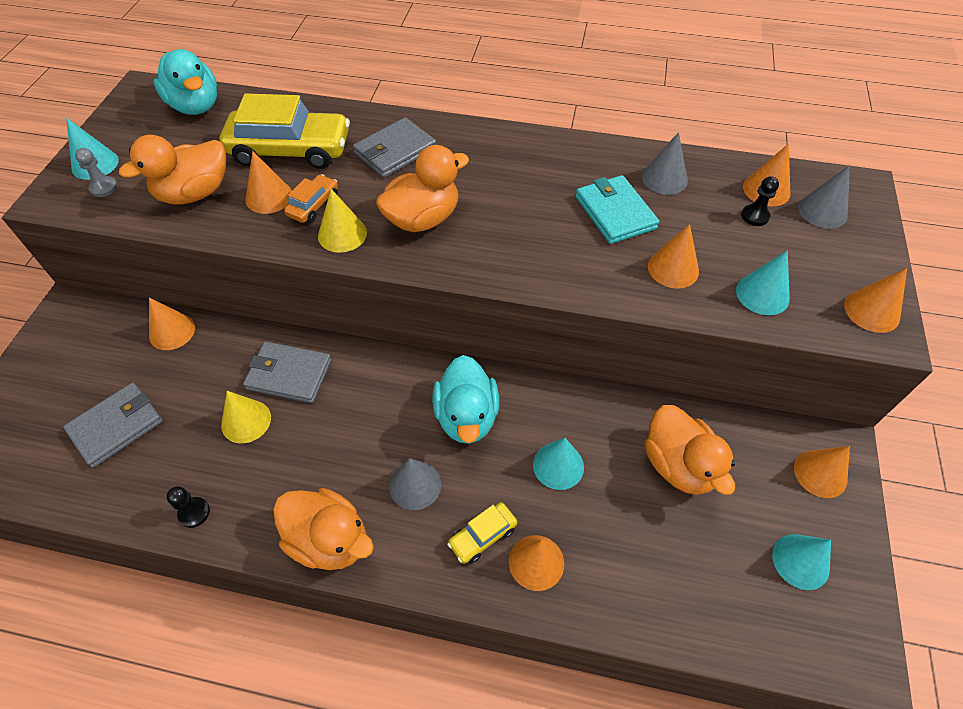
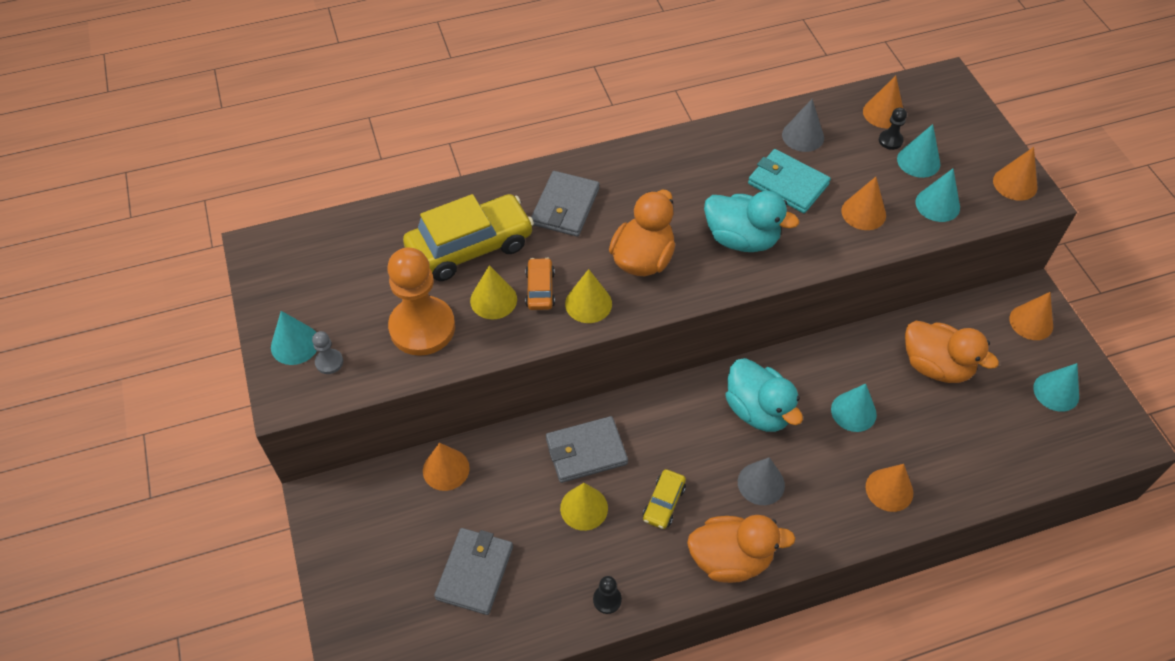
camera: 30 degrees left, 0 degrees up
(194, 193) = (422, 327): orange duck -> orange pawn
(196, 106) = (334, 242): turquoise duck -> turquoise duck (741, 239)
(269, 197) = (493, 300): orange cone -> yellow cone
(482, 536) = (839, 492): yellow car -> yellow car (664, 503)
(772, 246) = (918, 161): none -> turquoise cone
(822, 211) = (934, 115): grey cone -> none

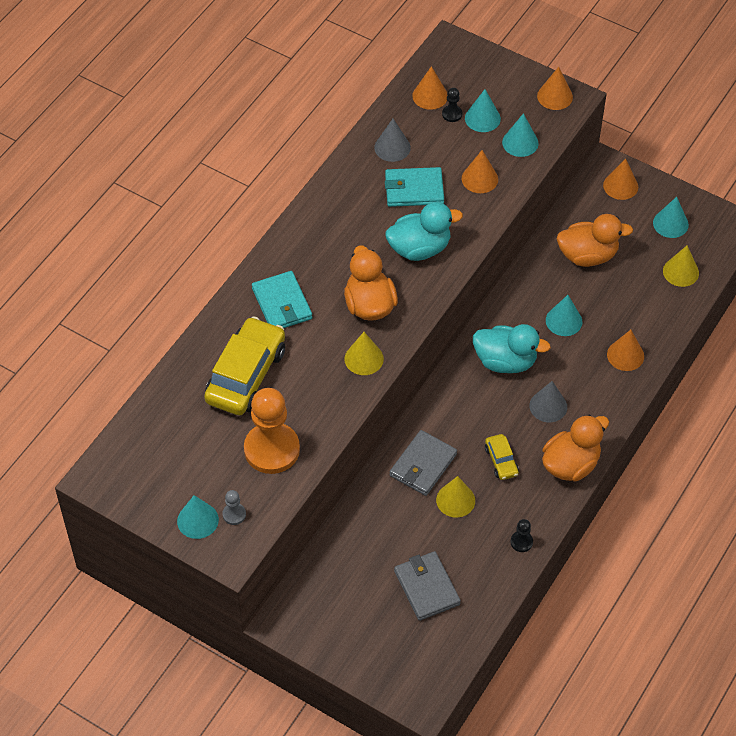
camera: 40 degrees left, 0 degrees up
(446, 469) = (344, 542): orange cone -> none
(493, 300) = (299, 399): yellow cone -> yellow cone (680, 272)
(540, 289) = (323, 371): orange car -> none
(565, 207) = (282, 304): grey wallet -> turquoise wallet

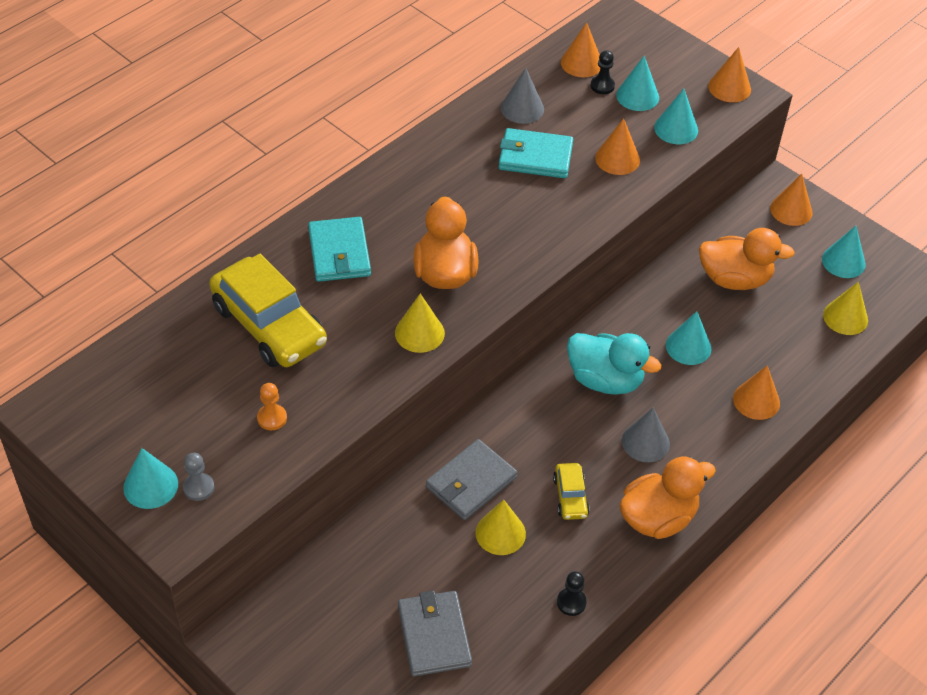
camera: 10 degrees right, 5 degrees down
(246, 375) = (269, 325): yellow car -> yellow car turned 105 degrees clockwise
(272, 449) = (272, 418): orange pawn -> orange pawn, size x0.41
(419, 248) = (524, 221): turquoise duck -> none

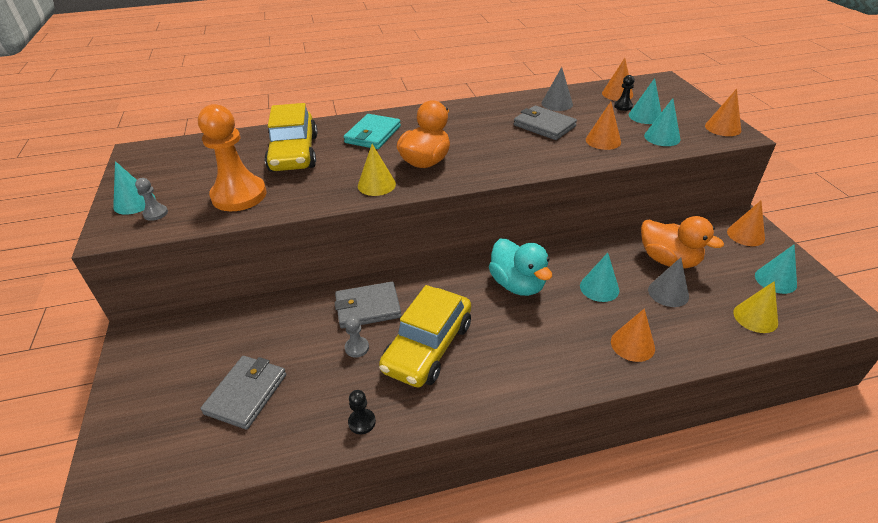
camera: 35 degrees right, 10 degrees down
(272, 418) = (239, 195): orange pawn -> orange pawn, size x2.42
(500, 533) = (357, 348): yellow cone -> grey pawn
(535, 157) = (544, 126): turquoise wallet -> grey wallet
(570, 496) = (428, 347): yellow car -> yellow car, size x2.12
(645, 442) = (516, 335): grey cone -> grey cone (668, 293)
(658, 518) = (483, 393): orange duck -> none

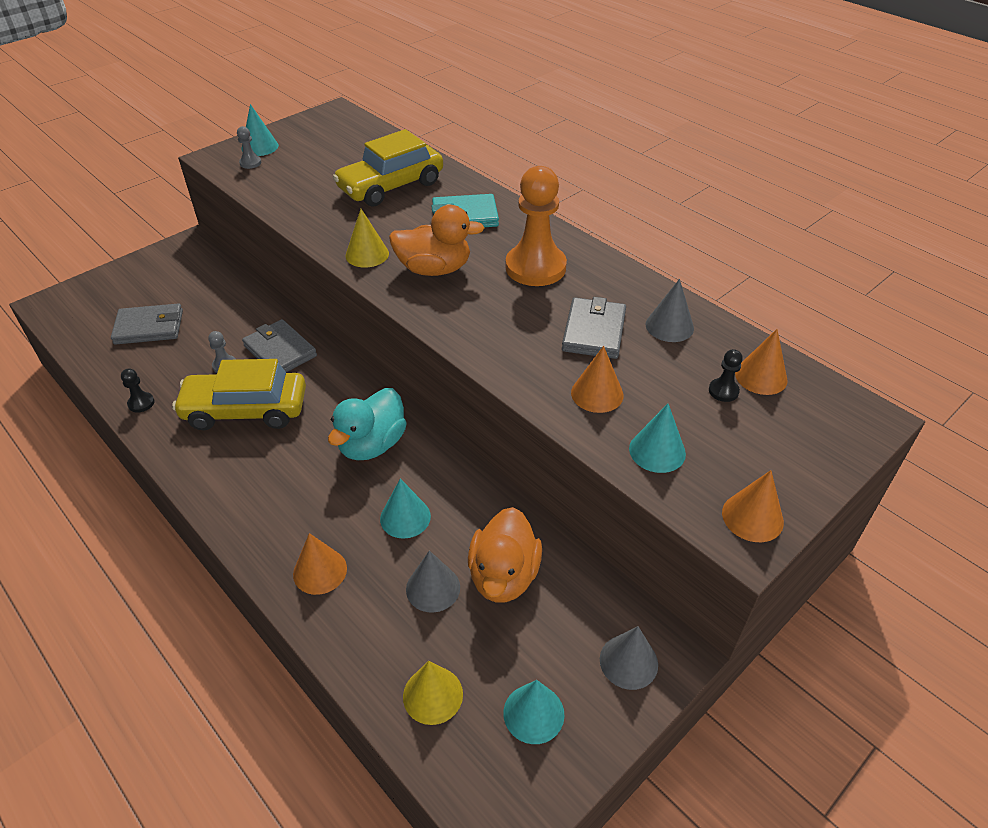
camera: 60 degrees right, 5 degrees up
(239, 195) = (300, 188): orange pawn -> orange pawn (535, 267)
(645, 116) = (712, 420): turquoise cone -> none
(745, 235) = (628, 661): orange cone -> grey cone

